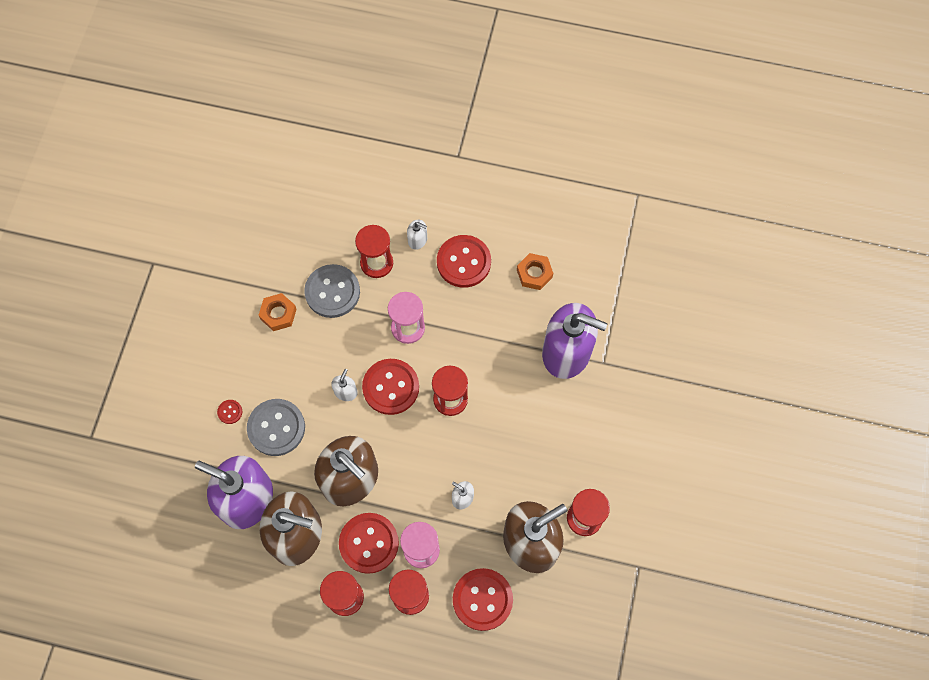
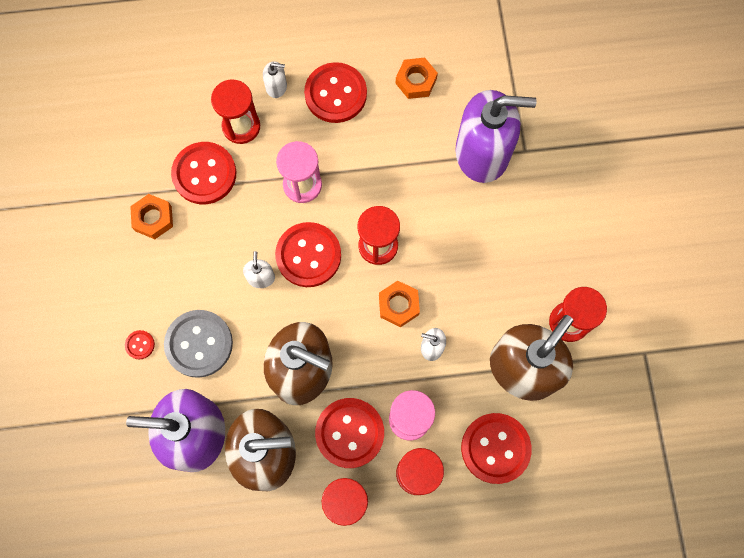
camera: 20 degrees left, 5 degrees up
(332, 292) = (204, 174): grey button -> red button
(448, 454) = (398, 305): none -> orange nut

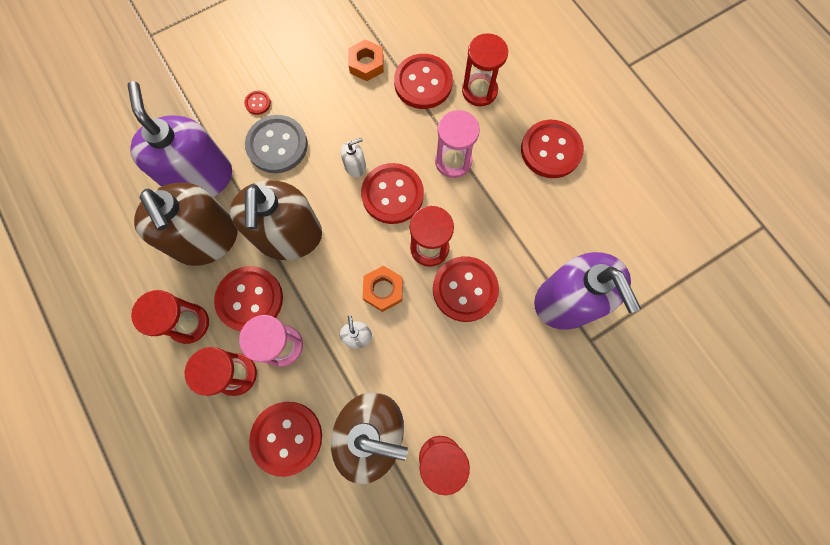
camera: 65 degrees right, 0 degrees up
(276, 86) = (530, 101): white soap dispenser -> none
(416, 81) = (602, 211): orange nut -> none
(432, 233) = (465, 289): none -> red button

